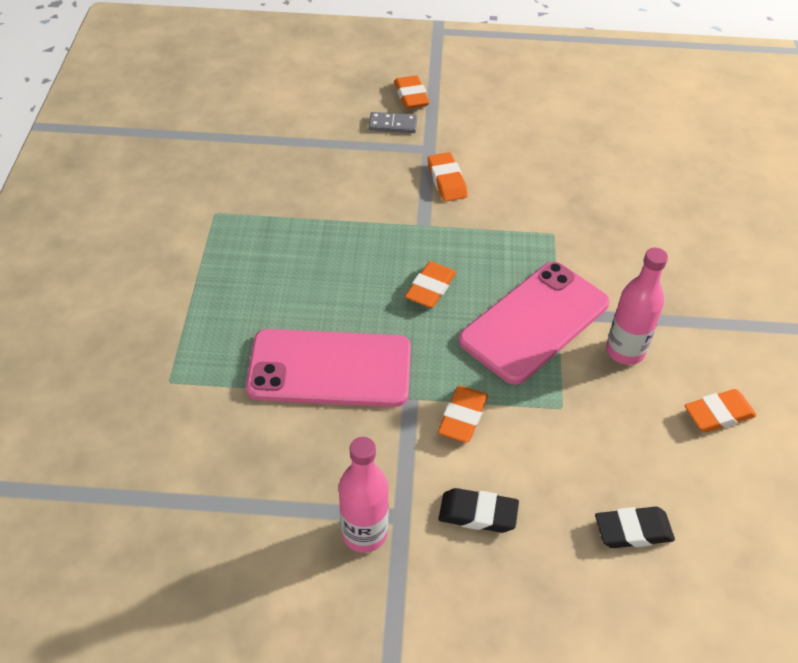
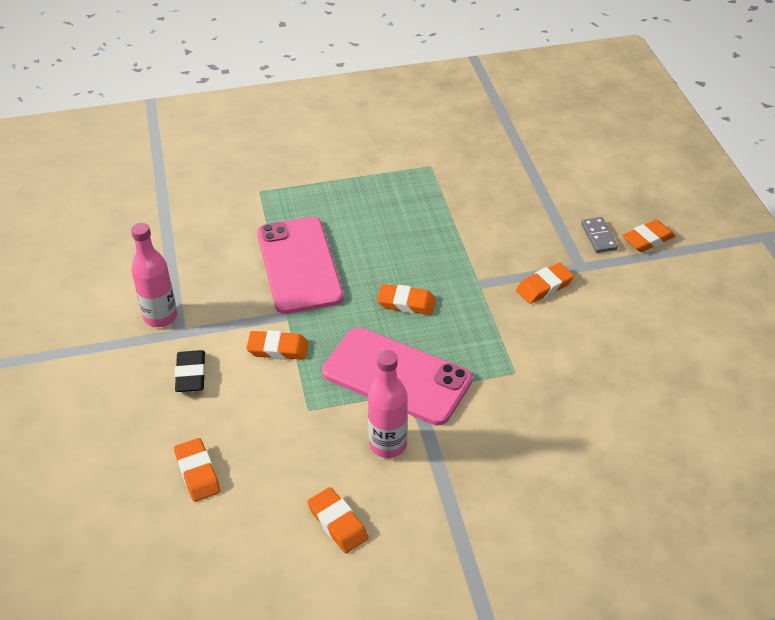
camera: 75 degrees right, 5 degrees down
(633, 530) = (197, 473): black eraser -> orange eraser

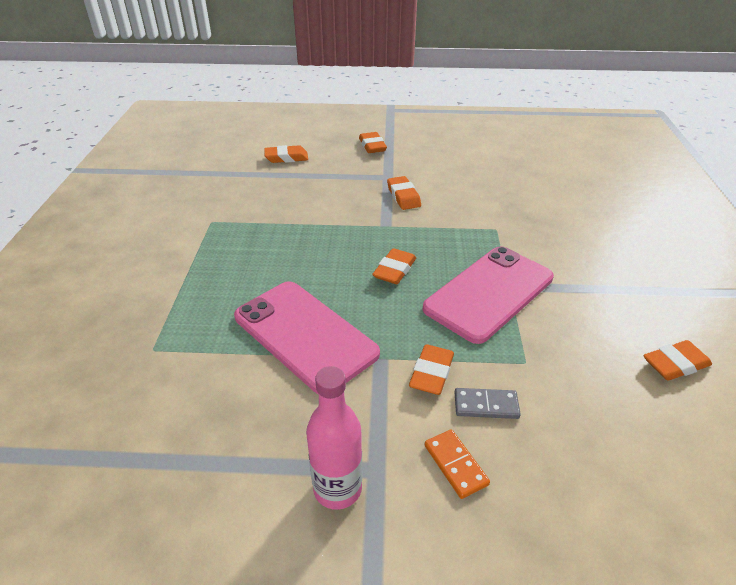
camera: 75 degrees left, 5 degrees down
(191, 374) = (455, 465): black eraser -> orange domino
(197, 473) = (619, 478): orange eraser -> orange eraser (286, 158)
(299, 265) = (304, 335): pink phone -> pink phone turned 45 degrees clockwise
(388, 444) = (575, 314): pink bottle -> none
(599, 237) = (358, 163): grey domino -> grey domino (486, 405)

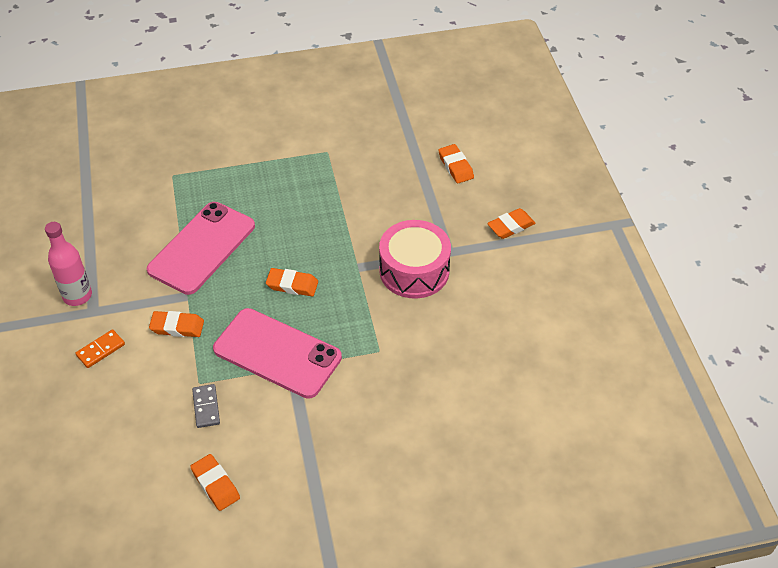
camera: 75 degrees right, 10 degrees up
(403, 196) = (414, 271): orange eraser -> pink drum
(486, 405) = (152, 361): grey domino -> grey domino (206, 407)

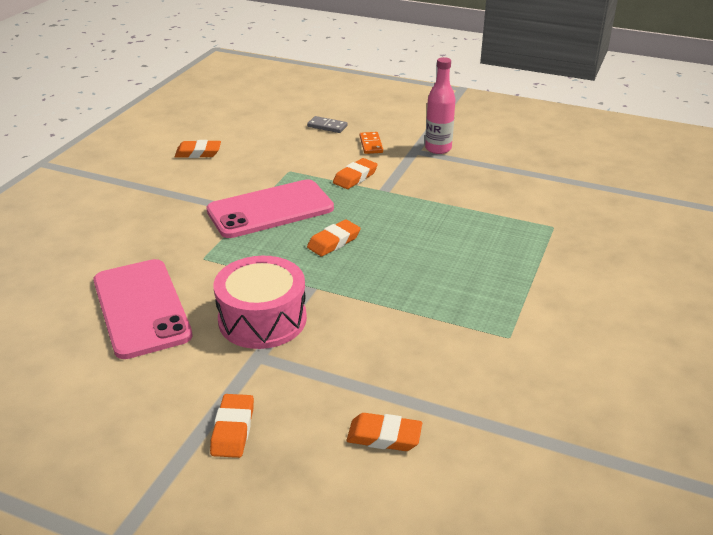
camera: 125 degrees right, 15 degrees down
(202, 248) = (433, 212): pink phone -> pink phone (141, 308)
(206, 407) = (263, 167): grey domino -> grey domino (327, 126)

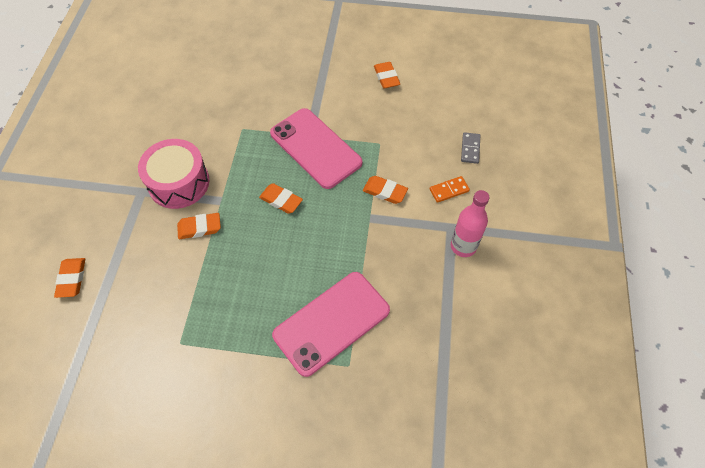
camera: 75 degrees right, 25 degrees up
(141, 308) = (181, 116): pink phone -> pink phone (331, 323)
(233, 429) = (75, 198): orange eraser -> orange eraser (199, 228)

